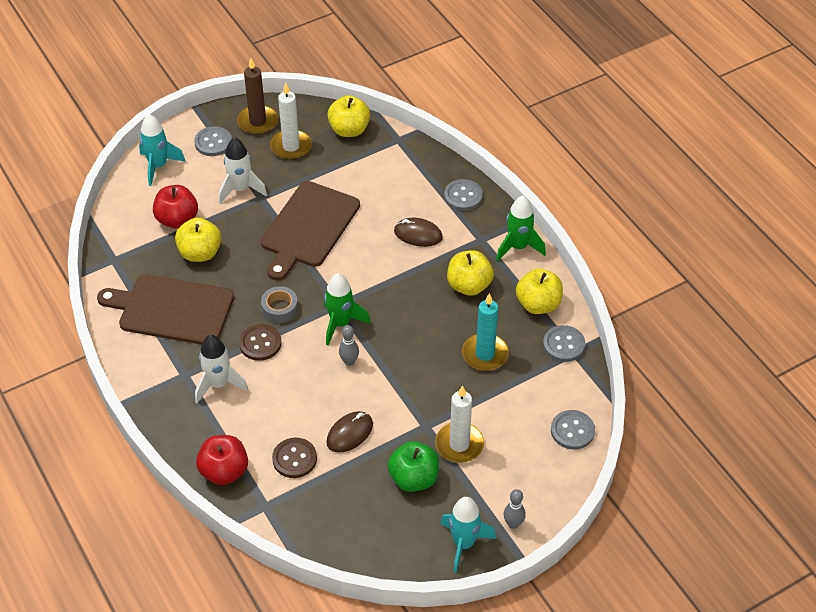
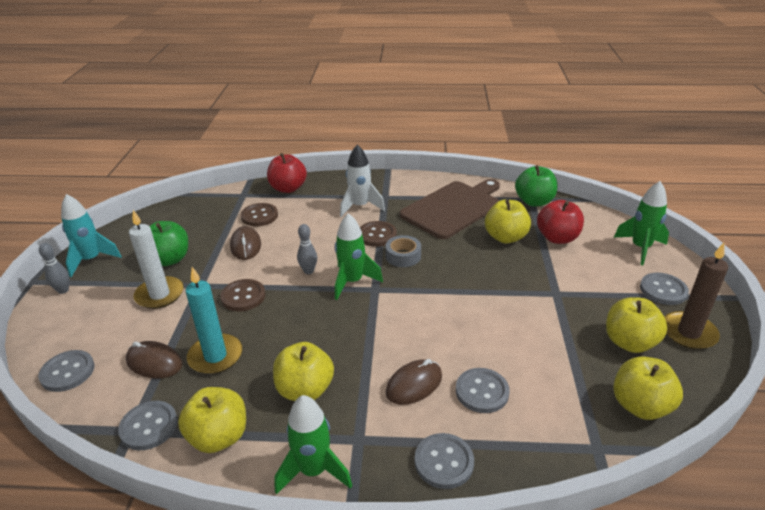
camera: 125 degrees right, 15 degrees down
(119, 255) = (534, 202): none -> green apple
(158, 166) = (640, 248): turquoise rocket -> green rocket
(240, 189) = (576, 284): white rocket -> none
(291, 147) = (629, 342): white candle -> yellow apple
(308, 227) = (489, 308): brown cutting board -> none
(396, 200) = (482, 391): none -> grey button
(414, 384) = (243, 296): none -> brown button
(520, 386) = (154, 363): none -> brown mouse

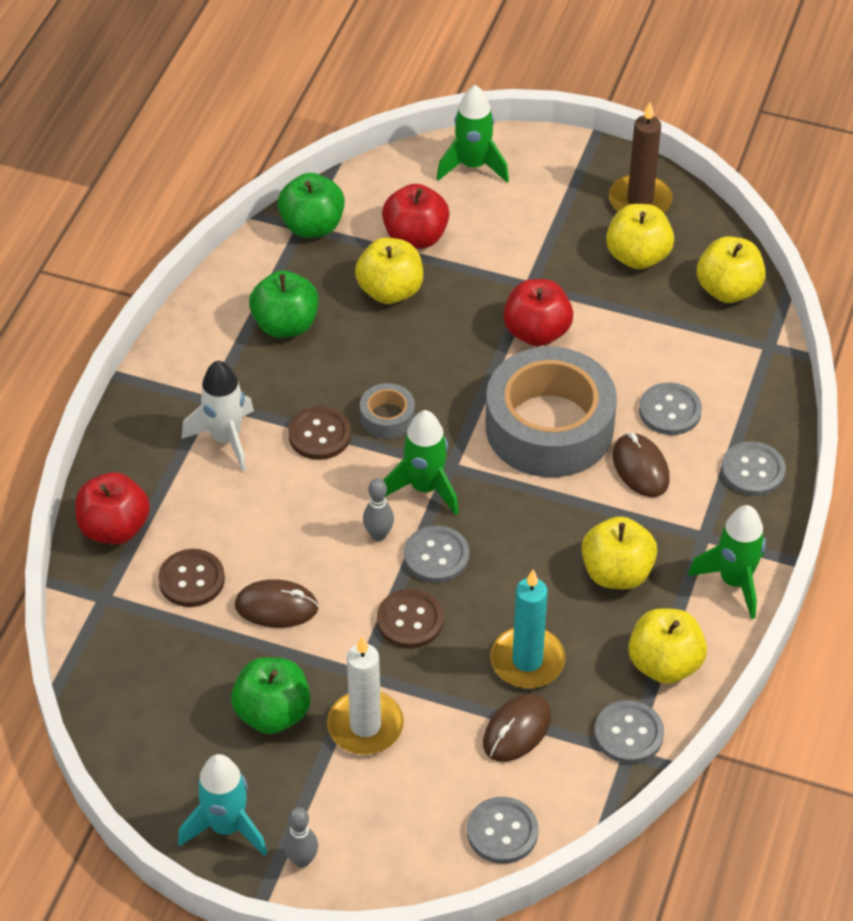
camera: 75 degrees left, 15 degrees up
(431, 327) = (549, 427): none -> grey tape
(453, 208) = (285, 325): brown cutting board -> green apple
(514, 304) = (537, 332): none -> red apple
(663, 290) = (562, 186): grey button -> grey button (436, 556)

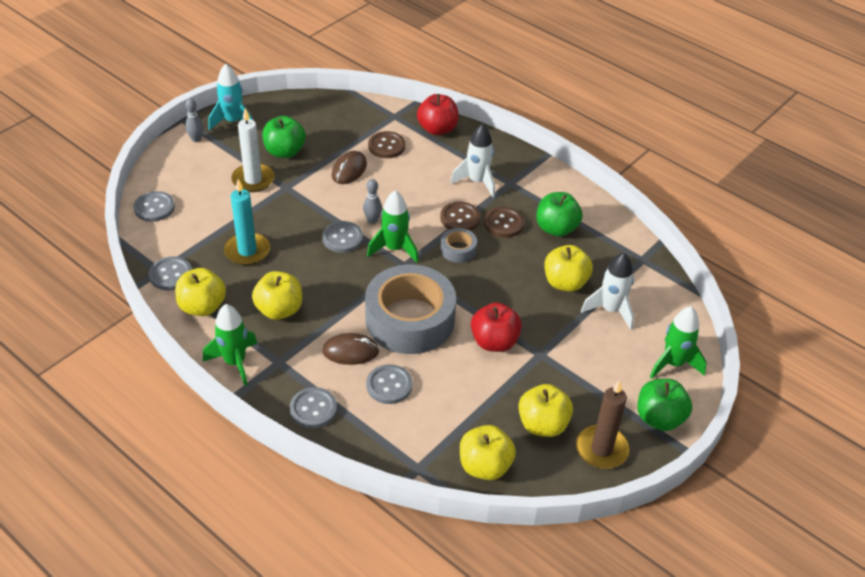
camera: 110 degrees right, 5 degrees down
(312, 226) = (640, 264): green apple -> green apple (659, 418)
(410, 620) = (306, 215): brown button -> brown button (503, 223)
(415, 237) = (611, 310): red apple -> white rocket
(517, 730) = (207, 232): brown mouse -> none

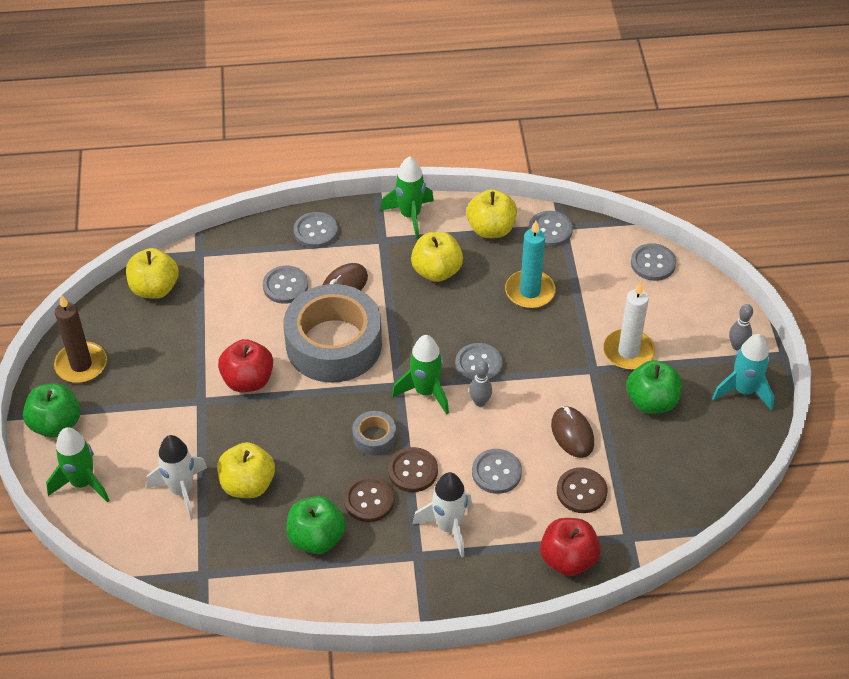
camera: 135 degrees right, 5 degrees up
(416, 184) = (496, 472): none -> grey button
(542, 425) = (142, 348): yellow apple -> none

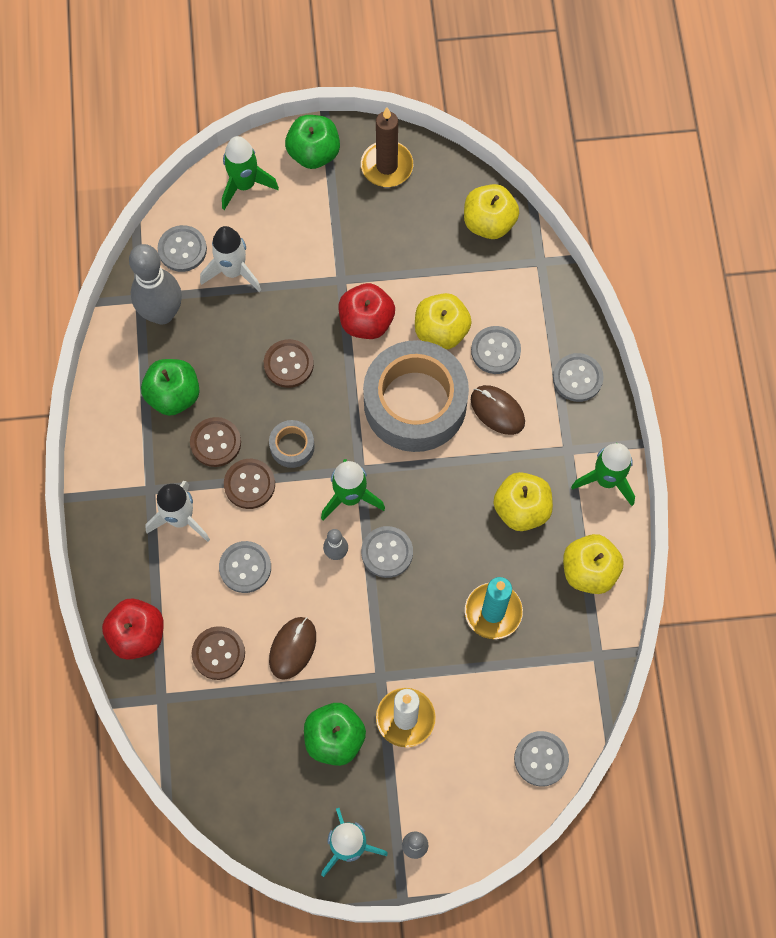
camera: 90 degrees right, 20 degrees up
(223, 552) = (162, 313): none -> grey bowling pin
(248, 484) = (238, 330): yellow apple -> yellow apple (441, 331)
(288, 441) = (288, 364): none -> brown button
(550, 230) = (590, 639): grey button -> grey button (182, 249)
(572, 434) = (292, 648): brown mouse -> brown mouse turned 45 degrees counterclockwise

